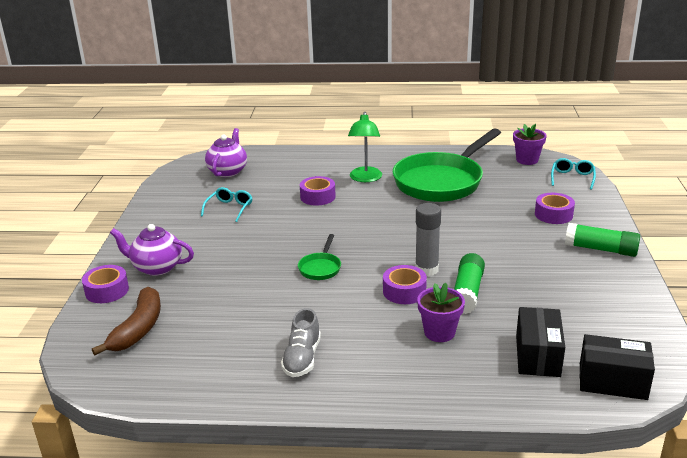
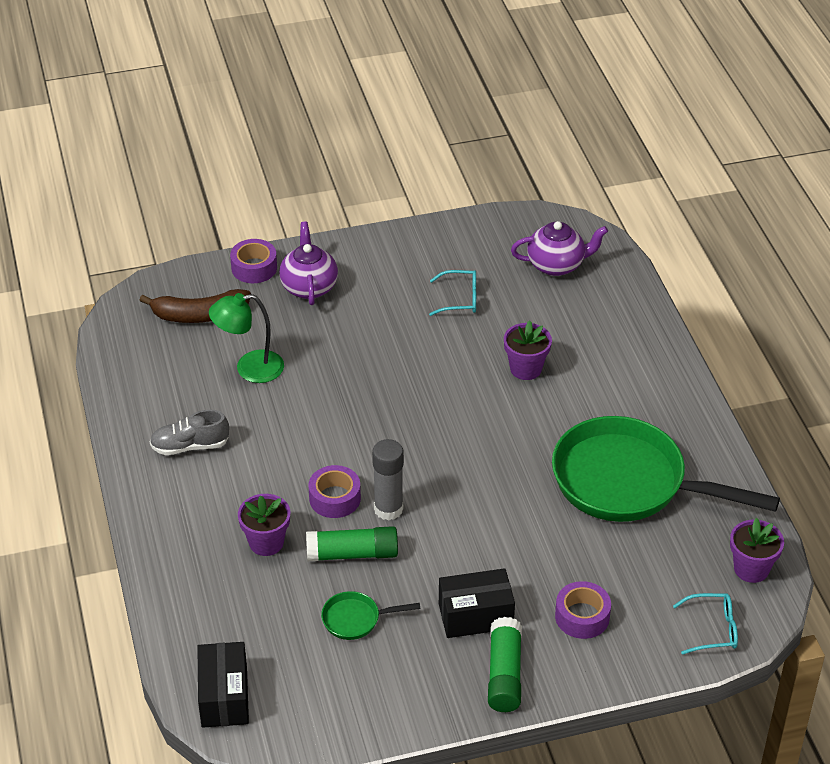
camera: 70 degrees right, 15 degrees up
(317, 197) = (526, 369): purple tape -> purple flower pot
(320, 268) = (357, 416): green pan -> green pan (355, 619)
(365, 178) = (600, 401): green lamp -> green lamp (249, 368)
(537, 356) = (250, 630): black box -> black box (475, 616)

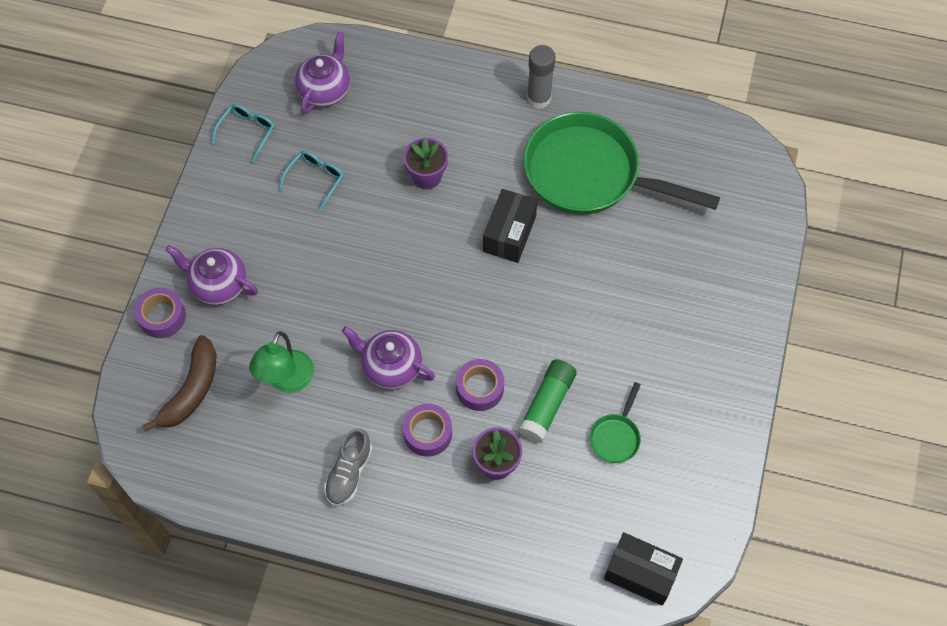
camera: 60 degrees left, 20 degrees up
(312, 429) = (391, 367): none -> purple teapot
(388, 509) = (515, 354): grey glue stick -> grey glue stick (539, 98)
(475, 616) = (660, 349): black box -> black box (509, 234)
(504, 674) = (726, 360): green glue stick -> none
(582, 616) = (701, 278): purple tape -> purple tape (427, 433)
(628, 482) = (590, 174): green pan -> green pan turned 60 degrees clockwise
(713, 629) = (759, 201): turquoise glasses -> turquoise glasses (247, 132)
(751, 569) = (718, 145): purple flower pot -> none

